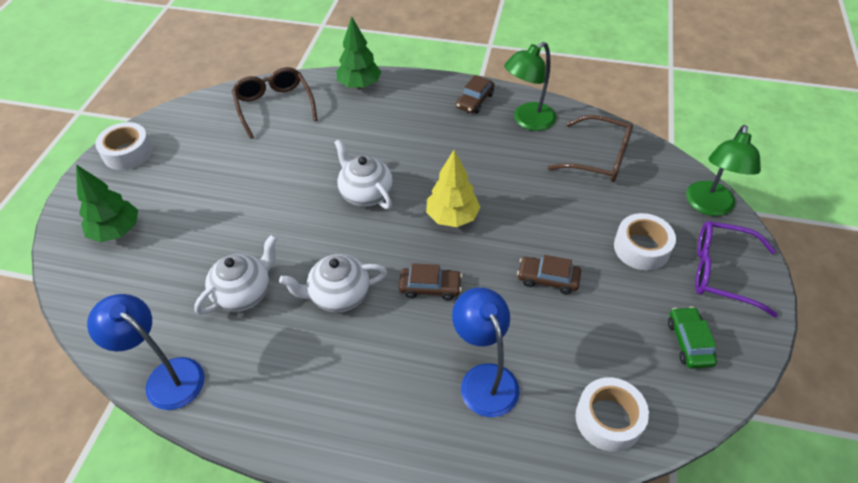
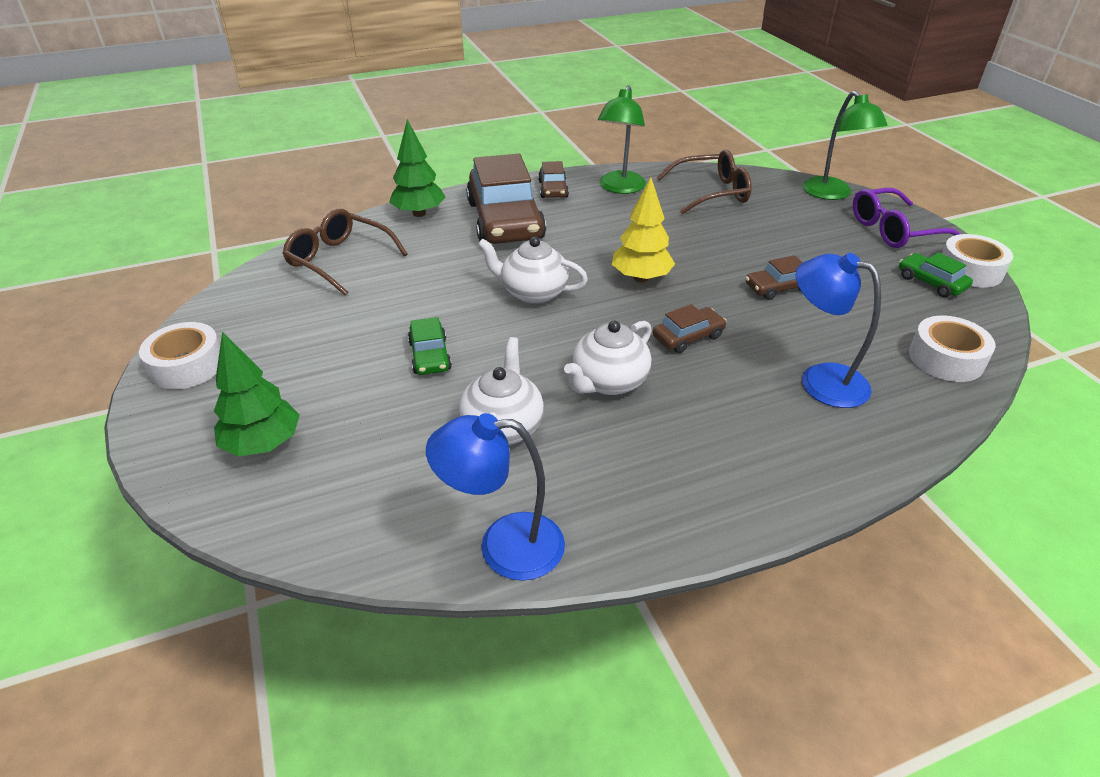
camera: 35 degrees left, 10 degrees down
(255, 214) = (430, 356): none -> green car
(410, 117) = (505, 220): none -> brown car
(641, 248) = (820, 238): white tape -> white tape (970, 270)

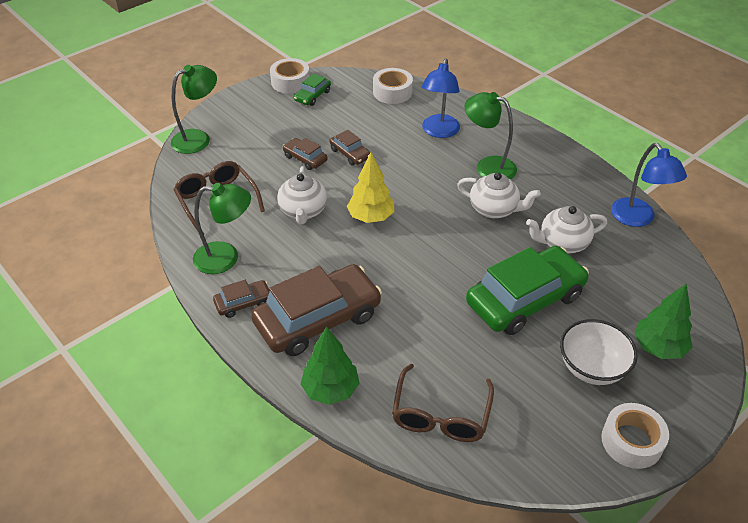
camera: 110 degrees left, 5 degrees up
(293, 372) = (592, 368): none -> white bowl
(430, 356) = (525, 299): green car -> green car, size x2.19
(533, 293) = (420, 268): white teapot -> white teapot (303, 211)
(688, 337) = (429, 184): brown car -> brown car (305, 158)
(712, 406) = (488, 166): none -> green lamp
(894, 230) = (248, 110): purple glasses -> none

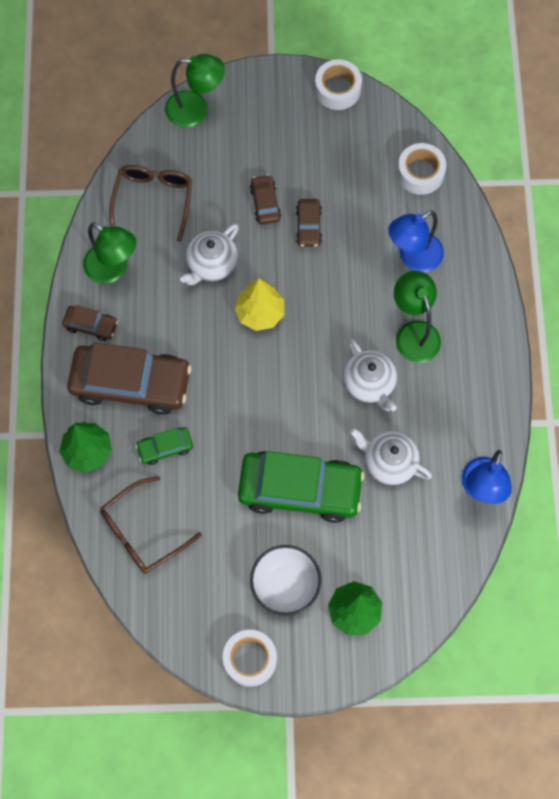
camera: 40 degrees right, 25 degrees up
(312, 96) = (341, 124): green car -> green car (165, 447)

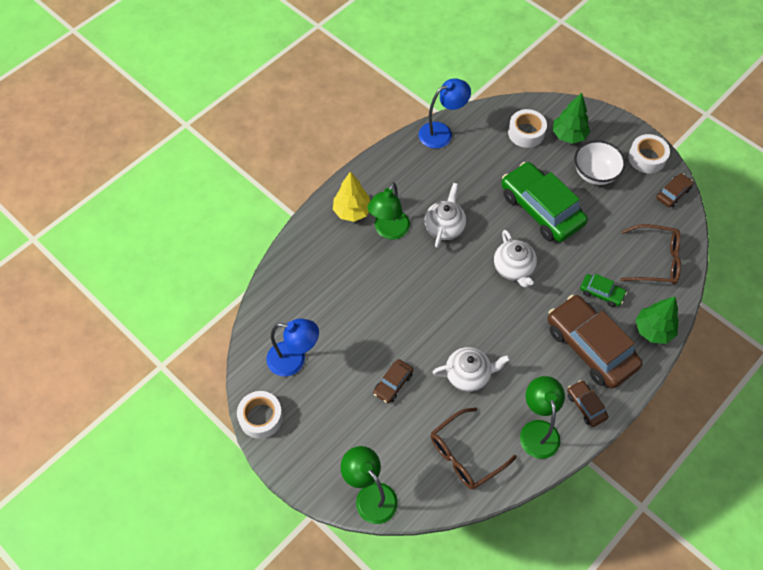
camera: 135 degrees left, 10 degrees down
(260, 313) = (468, 318): yellow tree -> yellow tree (352, 211)
(308, 226) = (382, 344): brown car -> brown car (673, 193)
(388, 462) = (477, 182): white teapot -> white teapot (513, 268)
(413, 258) = (341, 270): blue lamp -> blue lamp (294, 360)
(420, 173) = (277, 314): white tape -> white tape (526, 133)

